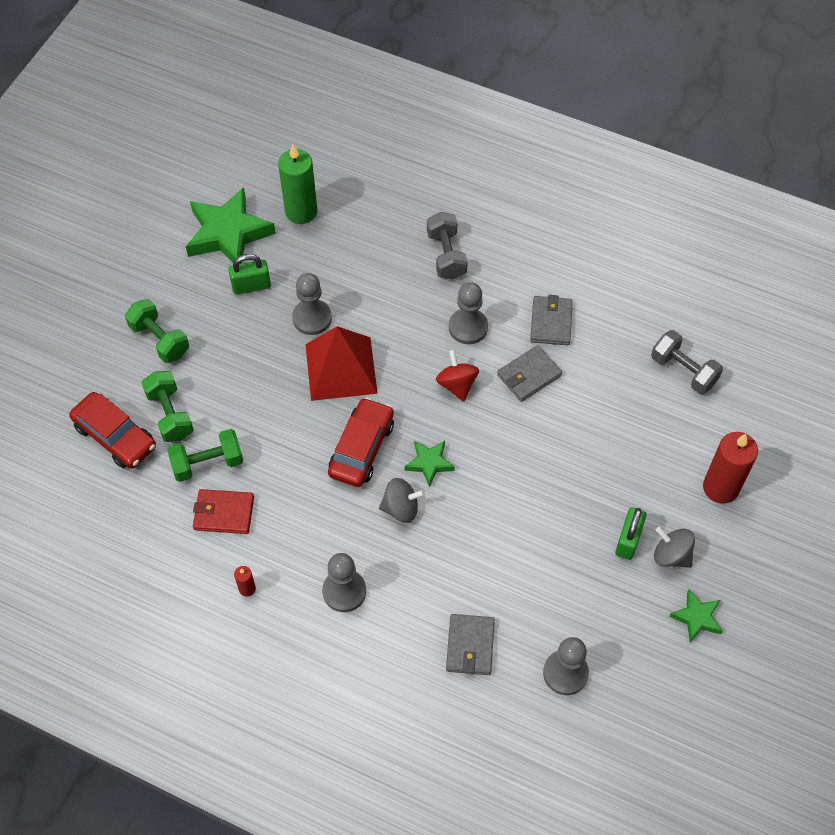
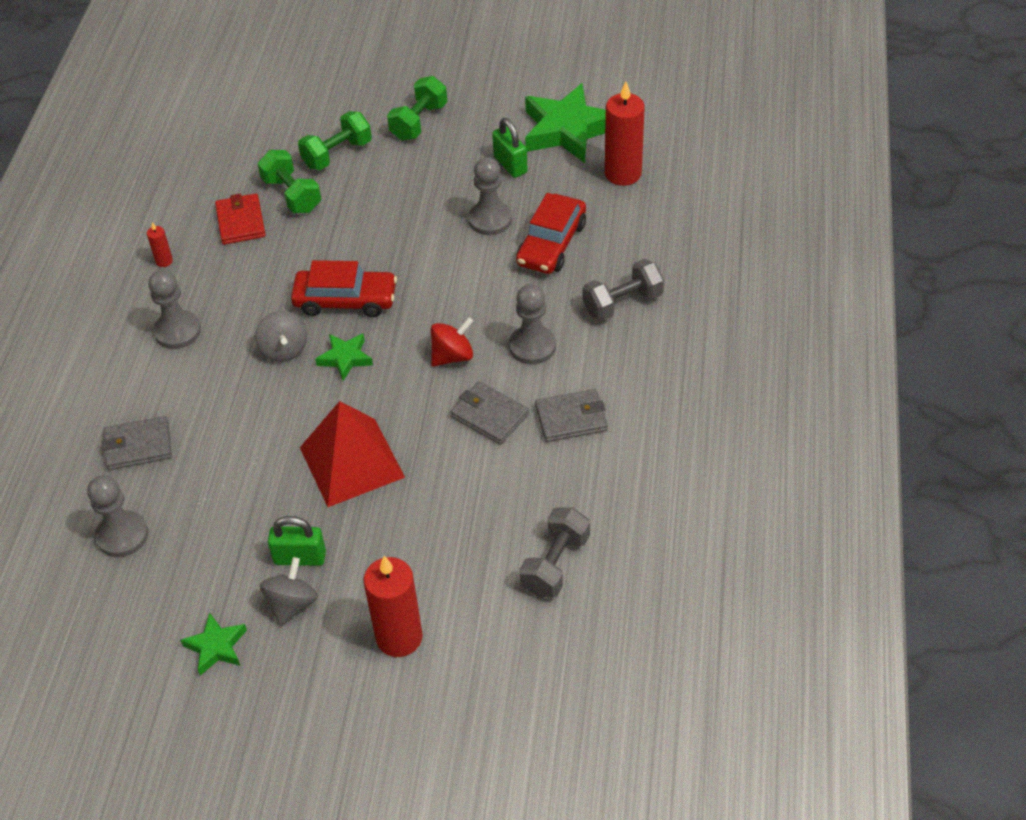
camera: 75 degrees right, 10 degrees down
(115, 436) = (301, 126): red car -> red car (551, 244)
(301, 211) = (623, 173): green candle -> red candle
(341, 368) = (436, 258): red pyramid -> red pyramid (351, 462)

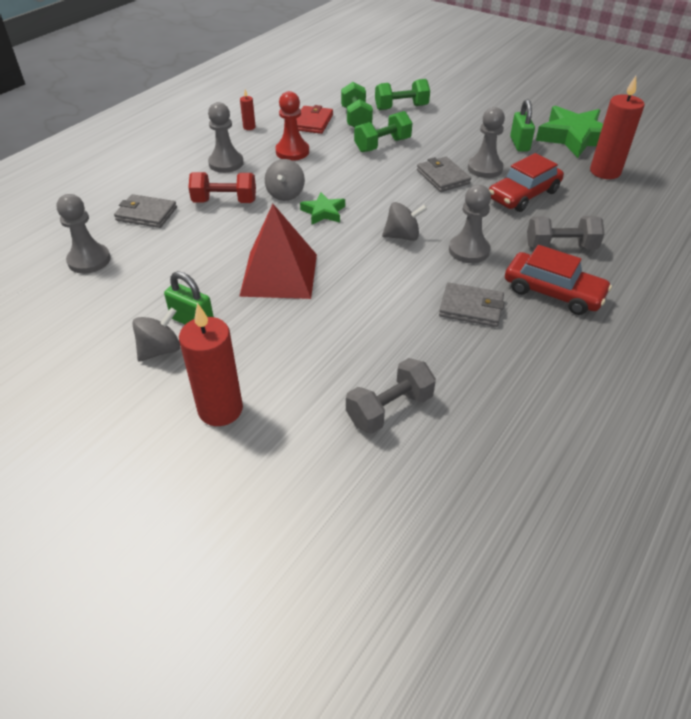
camera: 25 degrees right, 5 degrees down
(216, 647) = (83, 356): green star -> none
(219, 390) = (225, 201): none -> red dumbbell
(247, 281) = (292, 152): none -> red pawn
(345, 300) = (349, 181): red car -> red car (553, 292)
(419, 122) = (468, 106): green dumbbell -> green dumbbell (382, 145)
(452, 356) = (402, 236): red spinning top -> grey spinning top
(489, 415) = (405, 282): grey wallet -> grey wallet (443, 177)

